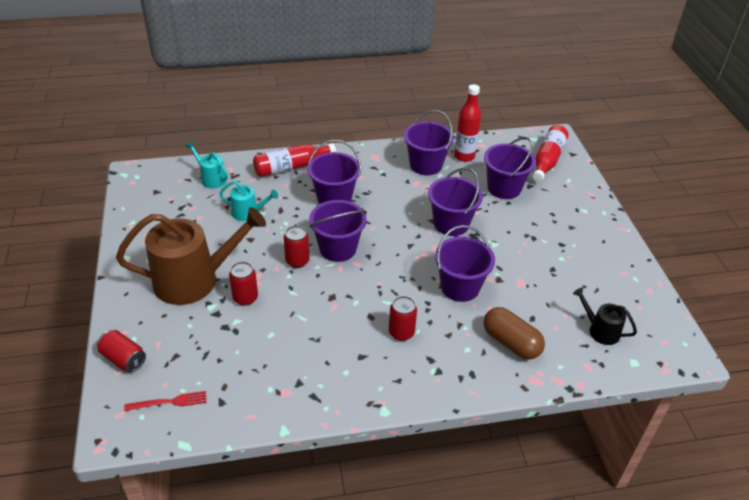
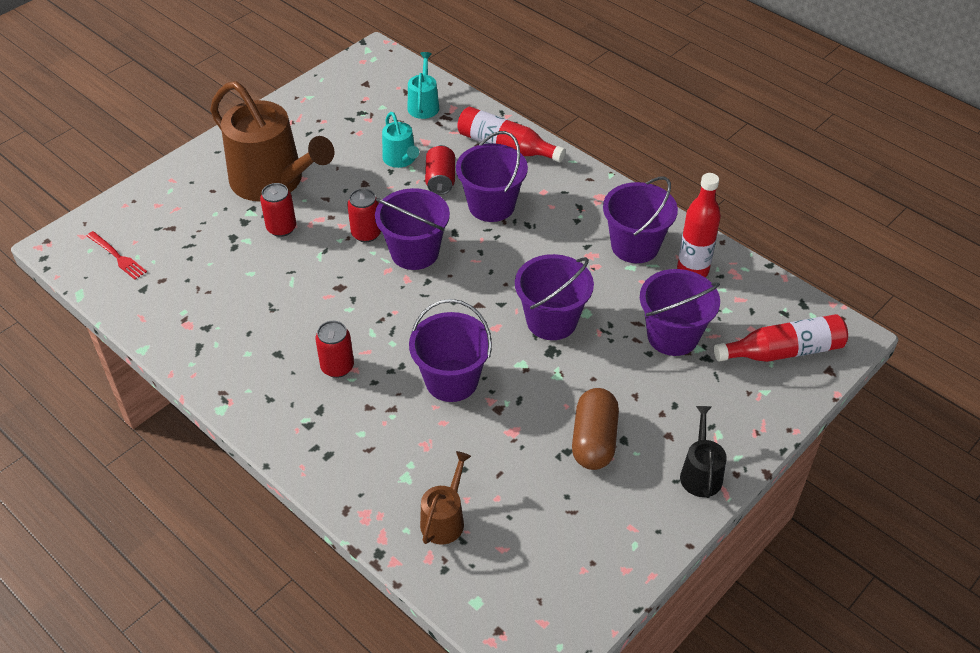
camera: 55 degrees right, 5 degrees up
(123, 359) = (142, 199): red can -> red can (440, 180)
(511, 342) = (404, 467): brown capsule -> brown capsule (594, 440)
(565, 345) = (444, 519): none -> brown watering can
(600, 330) = (501, 545): black watering can -> black watering can (700, 473)

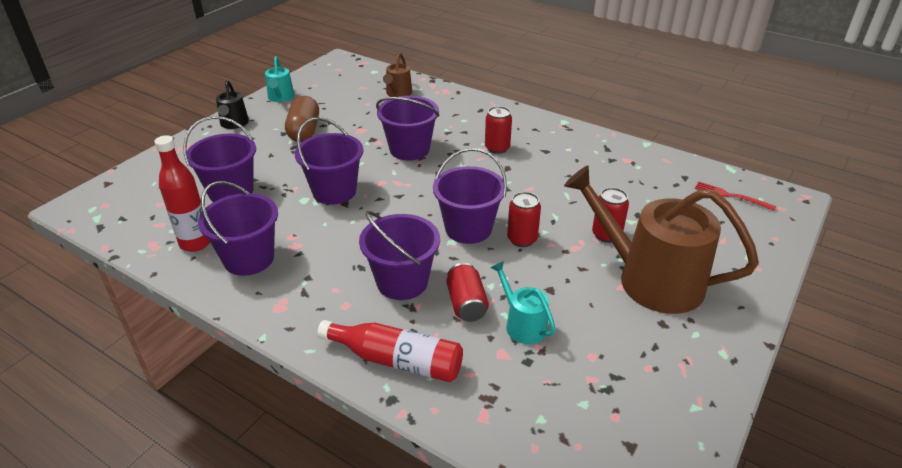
camera: 170 degrees right, 10 degrees down
(423, 105) = (526, 415): turquoise watering can -> turquoise watering can (280, 97)
(783, 351) = (139, 191): red bottle -> none

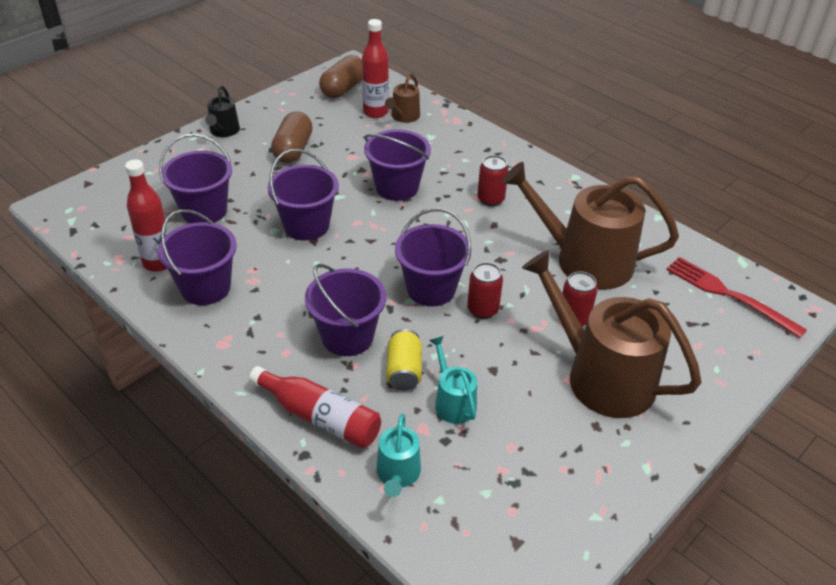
camera: 10 degrees right, 5 degrees up
(280, 97) = (278, 105): turquoise watering can -> turquoise watering can (398, 474)
(337, 78) = (343, 89): none -> brown capsule
(371, 93) = (375, 112): none -> red bottle
(466, 304) = (404, 371): red can -> yellow can
(597, 186) = (584, 260): none -> brown watering can
(731, 196) = (729, 295): red fork -> red fork, size x1.68

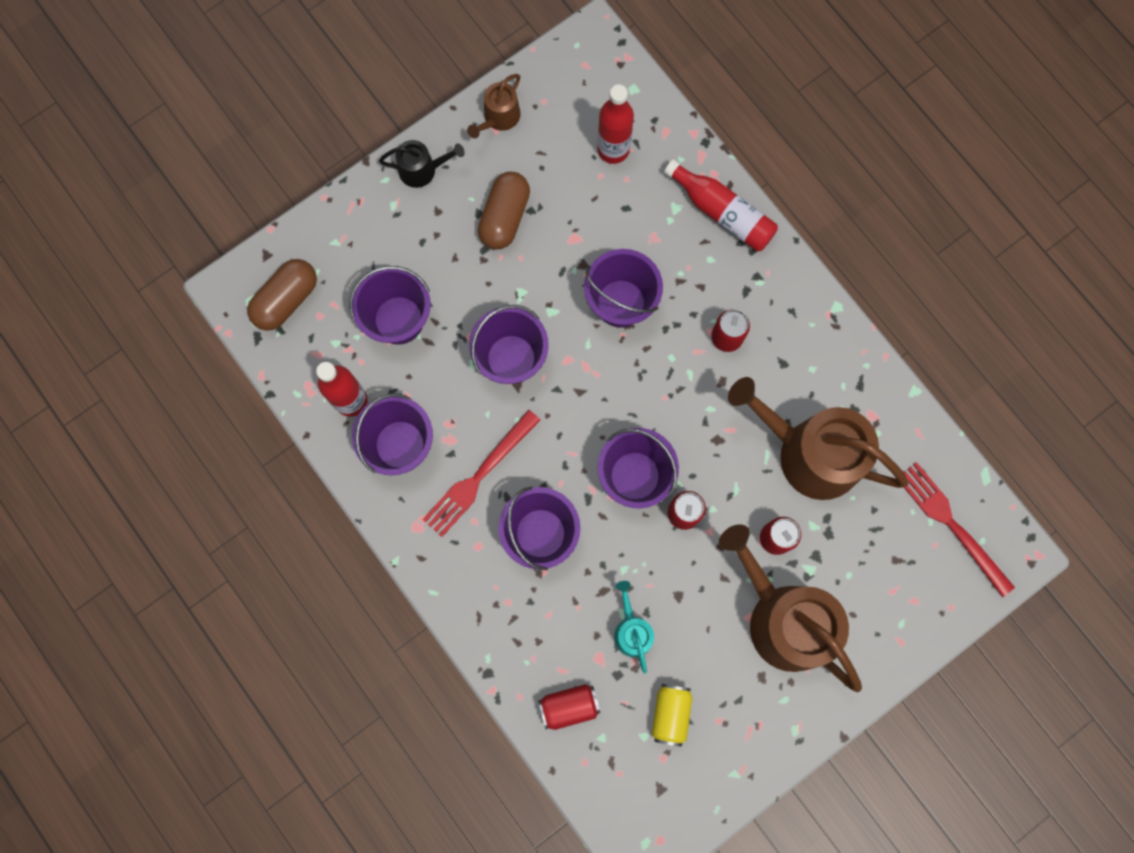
camera: 10 degrees right, 35 degrees up
(223, 131) = (422, 170): black watering can -> black watering can turned 105 degrees counterclockwise
(283, 302) = (479, 476): none -> red fork
(319, 417) = (505, 632): red bottle -> red bottle (722, 212)
(343, 89) = (577, 93): brown capsule -> brown capsule (286, 300)
(398, 474) = (569, 706): turquoise watering can -> red can
(404, 117) = (648, 163): brown watering can -> brown watering can (499, 118)
(404, 371) = (591, 586): yellow can -> yellow can (670, 714)

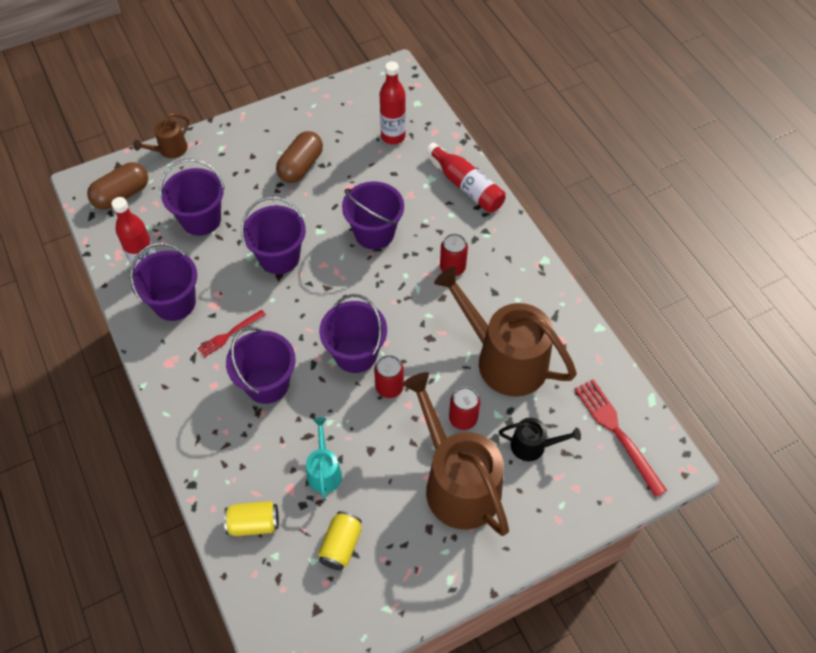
camera: 10 degrees right, 20 degrees down
(422, 170) = (249, 130): black watering can -> black watering can (532, 446)
(479, 476) = (229, 334): red fork -> red fork, size x0.59
(499, 118) = (314, 107): brown watering can -> brown watering can (170, 150)
(569, 706) = (254, 523): red can -> yellow can

